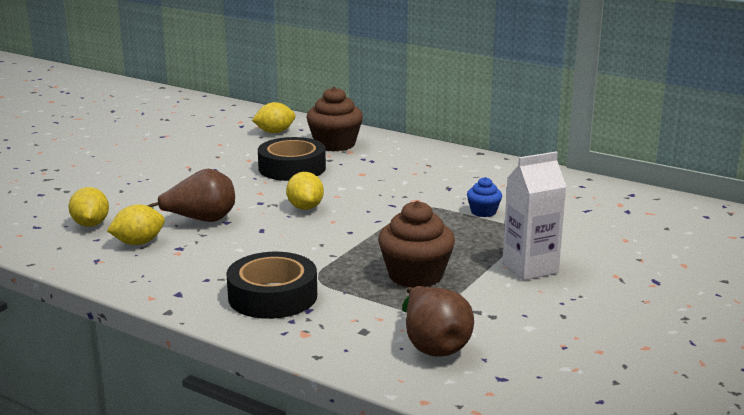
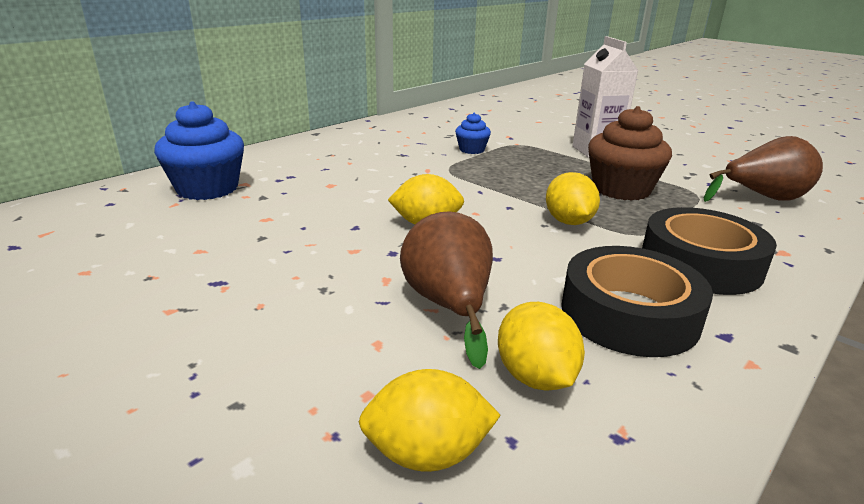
camera: 80 degrees left, 5 degrees up
(274, 132) = (95, 222): yellow lemon -> yellow lemon (568, 222)
(292, 168) = (272, 221): black tape -> black tape (629, 314)
(335, 144) = (207, 188): brown cupcake -> blue cupcake

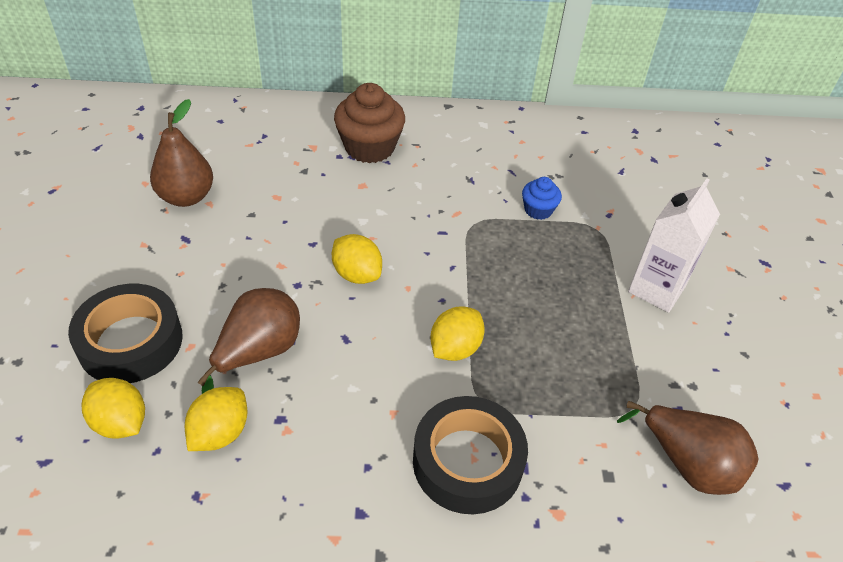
camera: 45 degrees right, 20 degrees up
(163, 258) = (186, 197): none -> brown pear
(207, 188) = (285, 139): blue cupcake -> none
(621, 189) = (571, 350): brown cupcake -> brown cupcake (369, 147)
(629, 314) = (337, 448): black tape -> black tape (130, 342)

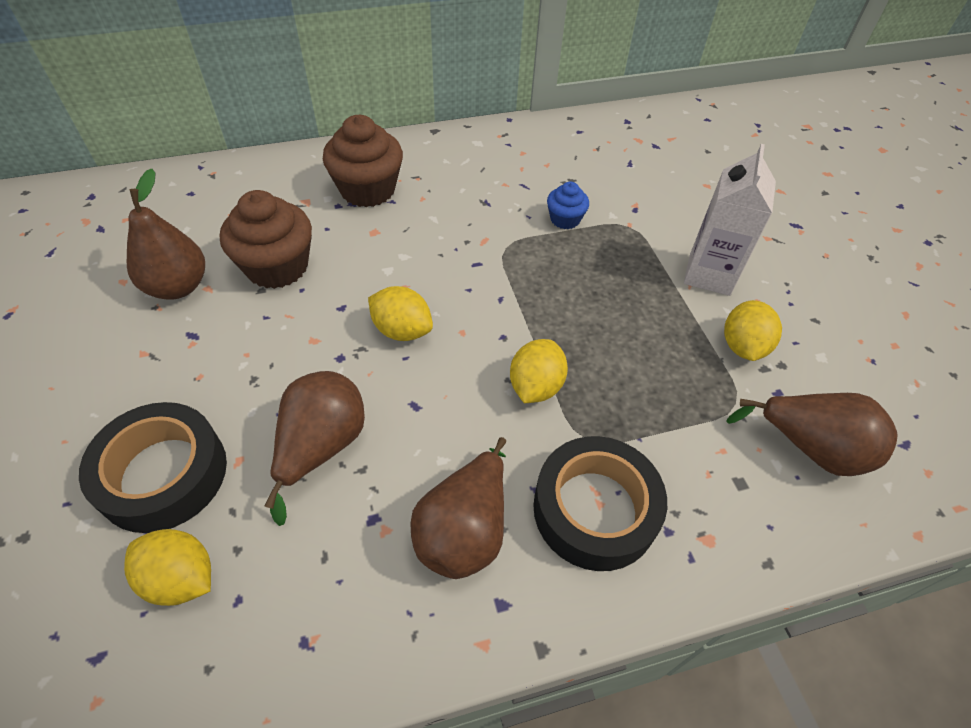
camera: 15 degrees left, 5 degrees up
(220, 433) = (308, 556): yellow lemon -> yellow lemon (743, 346)
(271, 198) = (277, 267): none -> brown cupcake
(351, 447) = (465, 530): none -> brown pear

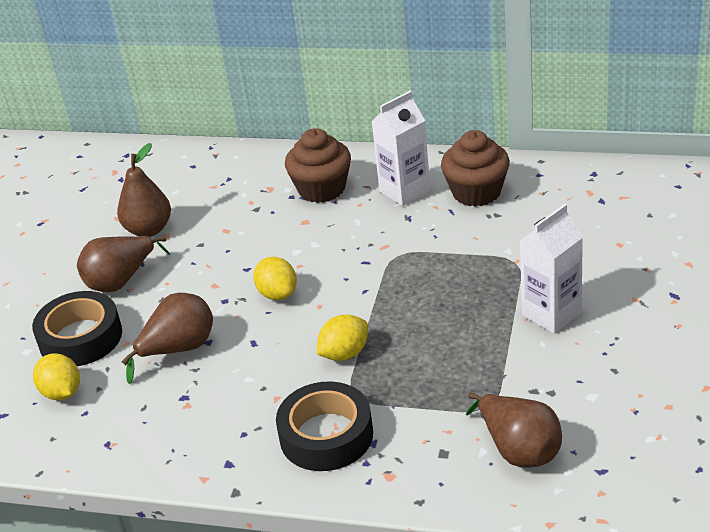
camera: 35 degrees right, 15 degrees down
(277, 267) = (220, 231): brown cupcake -> brown cupcake (476, 192)
(461, 174) = (404, 191): none -> white carton
(465, 530) = (234, 420): brown pear -> brown pear (121, 281)
(565, 219) = (463, 245): blue cupcake -> none
(743, 346) = (530, 371): yellow lemon -> none

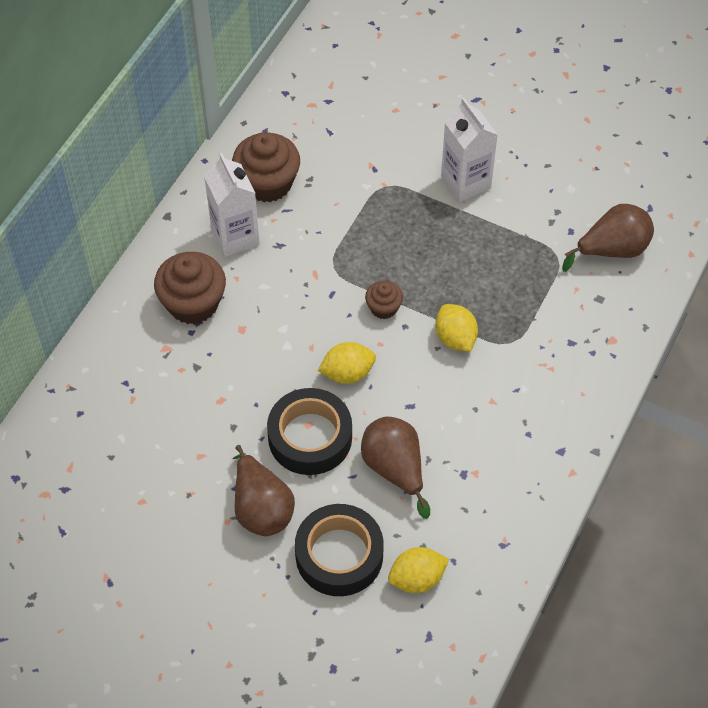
camera: 80 degrees left, 20 degrees up
(149, 229) = (182, 471): brown pear -> none
(326, 435) = (552, 373): black tape -> black tape (310, 437)
(362, 297) = (383, 308): none -> brown cupcake

